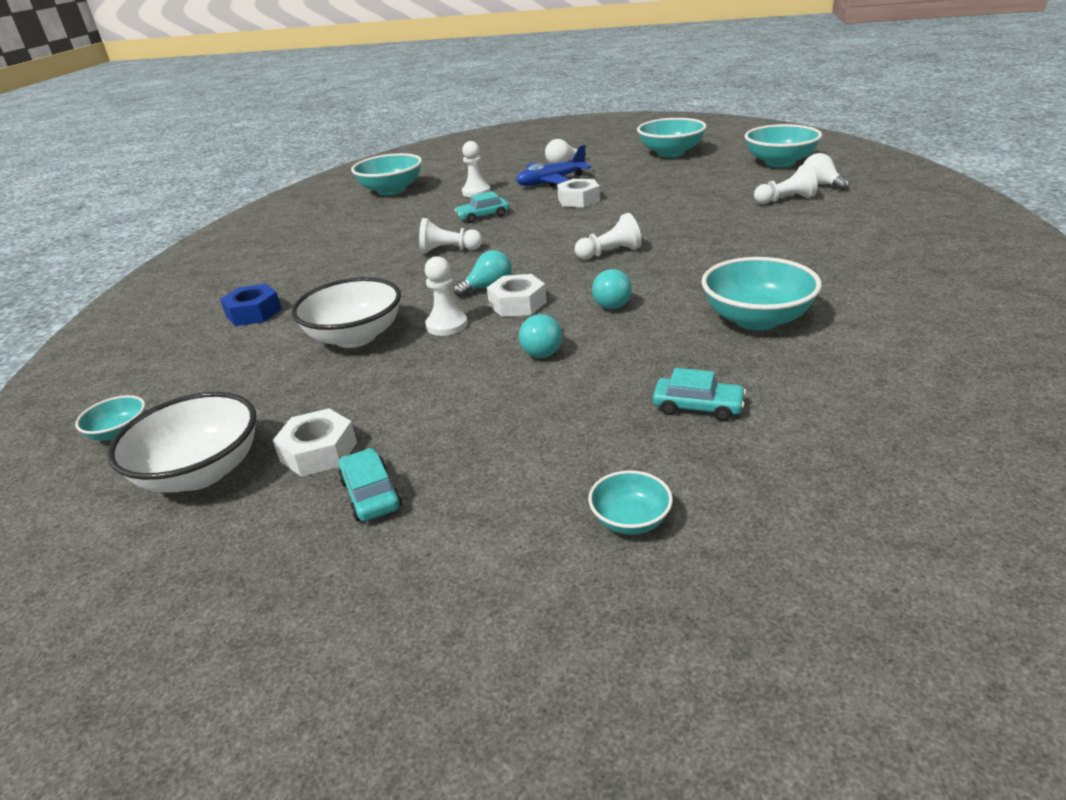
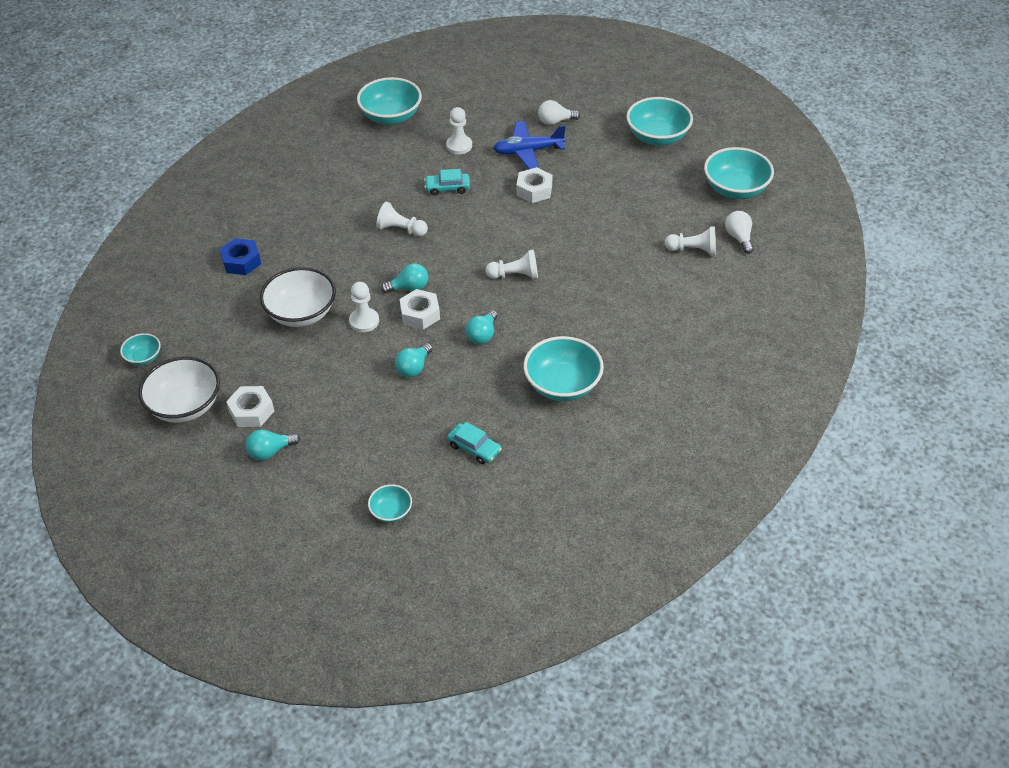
camera: 15 degrees right, 15 degrees up
(371, 494) = (270, 451): turquoise car -> turquoise light bulb

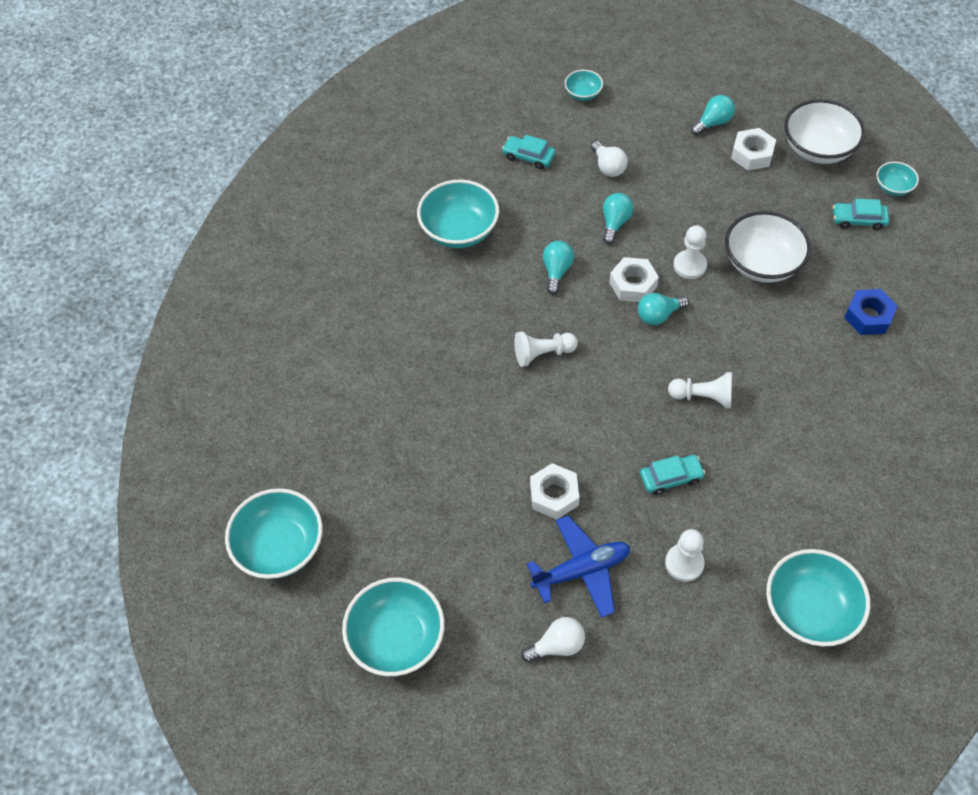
camera: 170 degrees right, 10 degrees up
(195, 335) = (858, 220): none -> turquoise car
(693, 250) = (334, 429): white pawn -> none
(739, 238) = (277, 459): white light bulb -> white light bulb (608, 167)

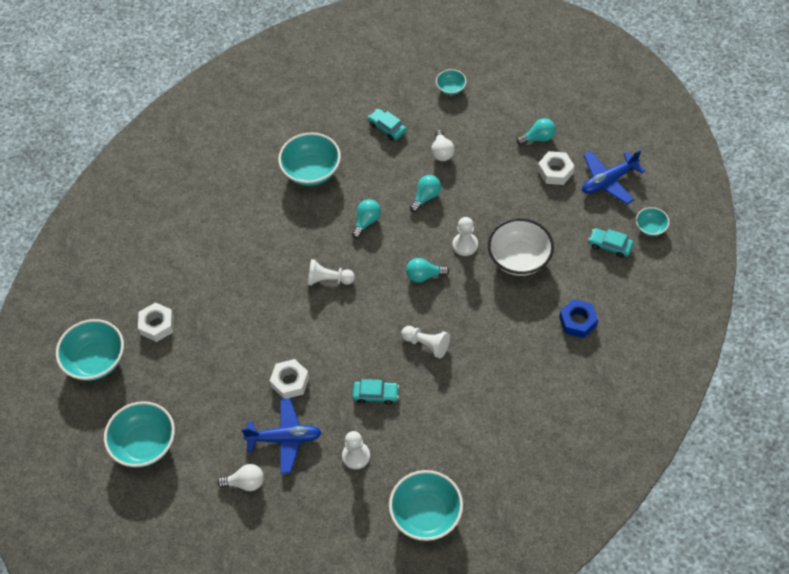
camera: 20 degrees right, 0 degrees up
(633, 284) = (416, 247): white nut -> white nut (157, 325)
(818, 149) = (608, 181): white bowl -> blue plane

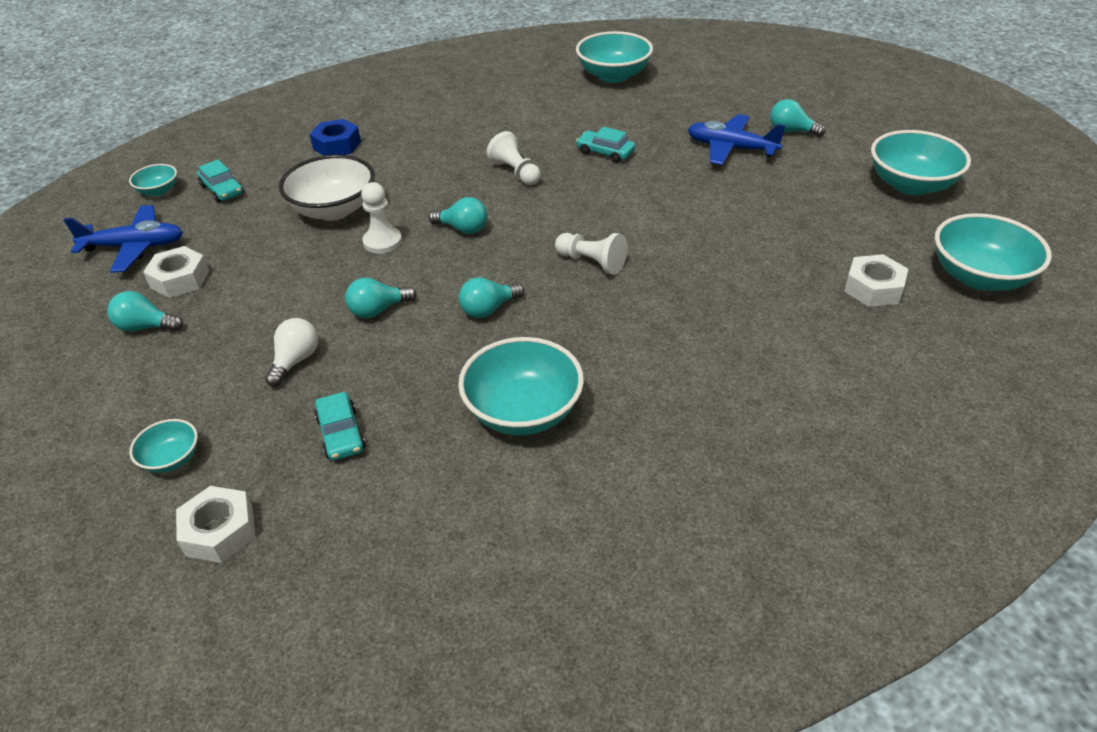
camera: 155 degrees left, 15 degrees down
(245, 483) = (791, 131): white light bulb -> turquoise light bulb
(290, 382) = (701, 186): white nut -> white nut (220, 531)
(356, 456) = (658, 120): white pawn -> none

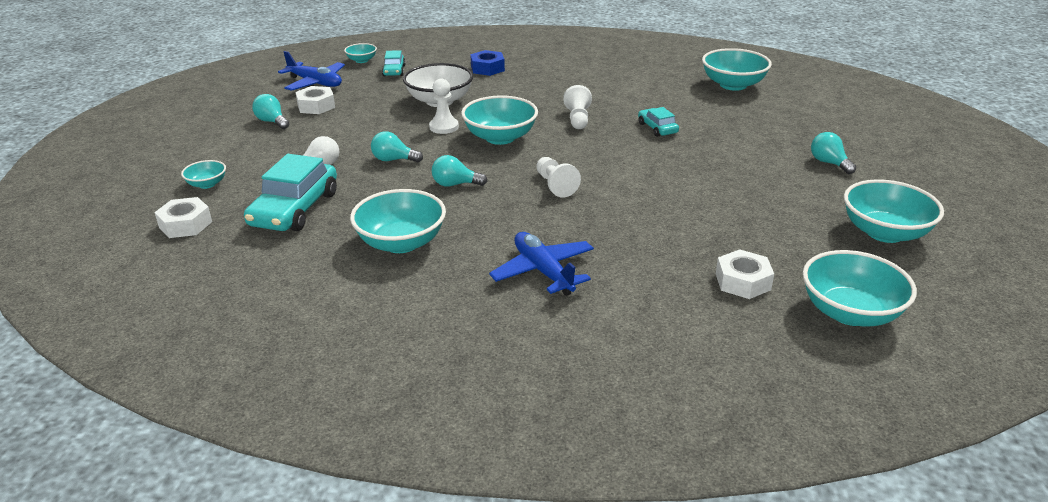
camera: 35 degrees right, 10 degrees down
(341, 433) = (294, 209): turquoise car -> turquoise car, size x1.93
(463, 229) = (500, 137): turquoise light bulb -> turquoise bowl
(731, 148) = (759, 157): blue plane -> blue plane (543, 271)

